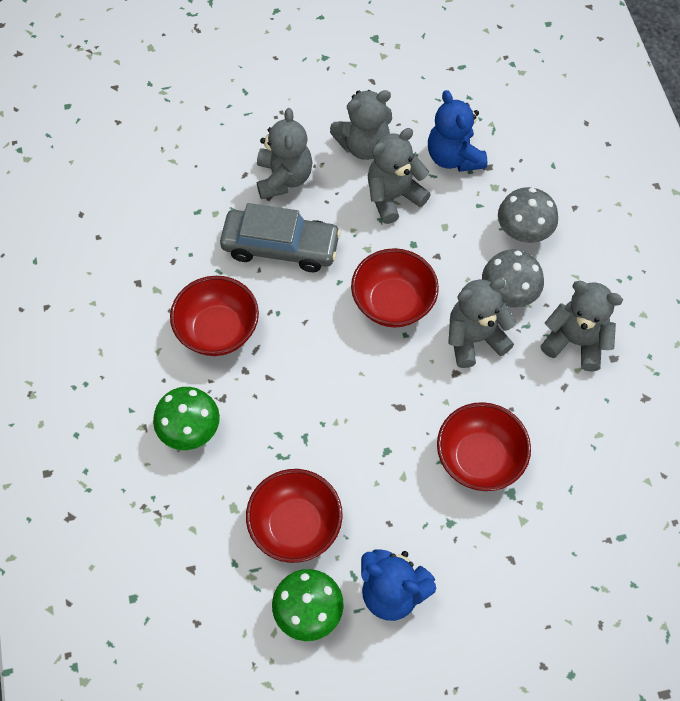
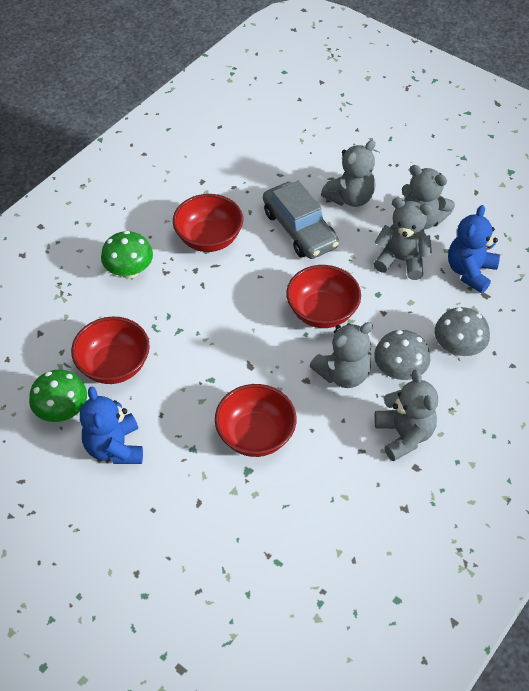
camera: 50 degrees right, 10 degrees down
(474, 339) = (343, 374): grey teddy bear -> grey teddy bear turned 120 degrees clockwise

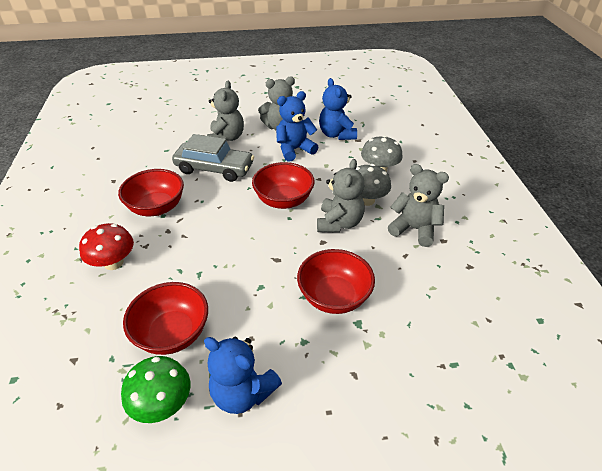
camera: 45 degrees left, 10 degrees down
(129, 271) = (113, 263): green mushroom -> red mushroom
(401, 260) = (294, 150): grey teddy bear -> blue teddy bear

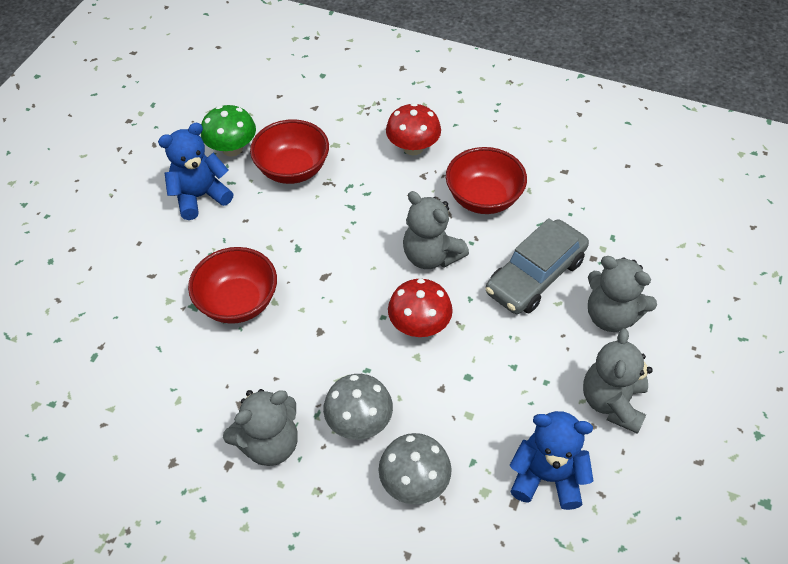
camera: 120 degrees right, 10 degrees up
(284, 200) = (419, 325): red bowl -> red mushroom
(294, 150) = (532, 392): blue teddy bear -> none
(339, 223) = (338, 364): grey teddy bear -> grey teddy bear (431, 256)

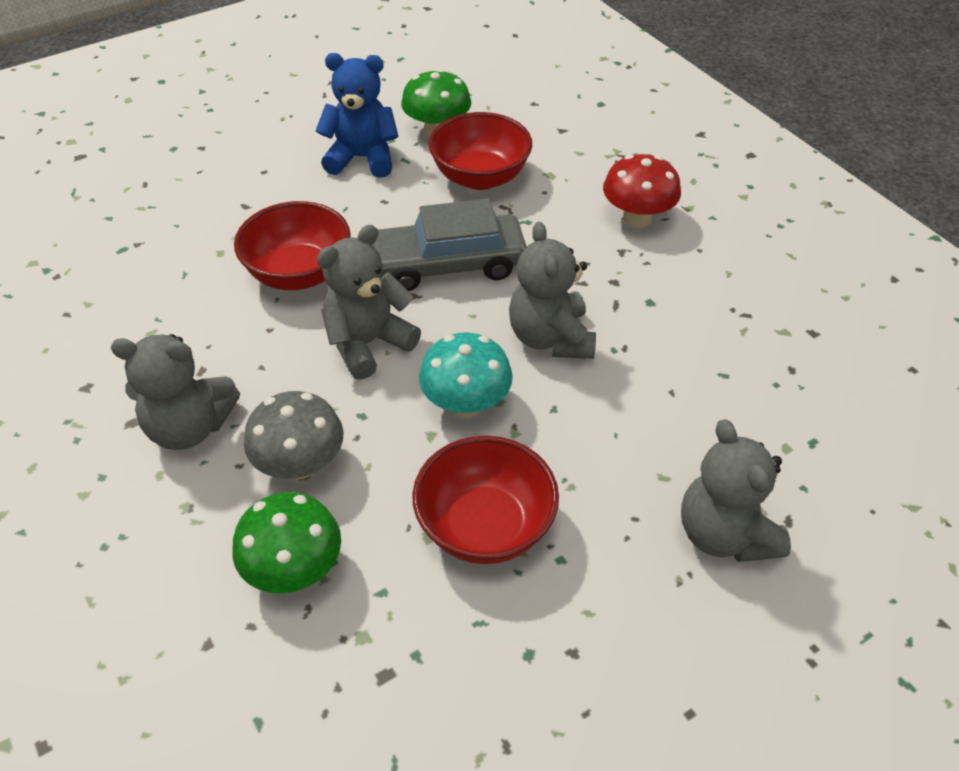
camera: 35 degrees right, 5 degrees down
(414, 482) = (294, 569): grey mushroom -> green mushroom
(419, 325) = (466, 403): red mushroom -> turquoise mushroom
(483, 198) = (674, 310): red bowl -> red bowl (485, 526)
(535, 276) = (661, 429): grey car -> grey car (447, 265)
(547, 477) = (454, 673): blue teddy bear -> none
(612, 402) = (627, 641): grey teddy bear -> grey teddy bear (368, 343)

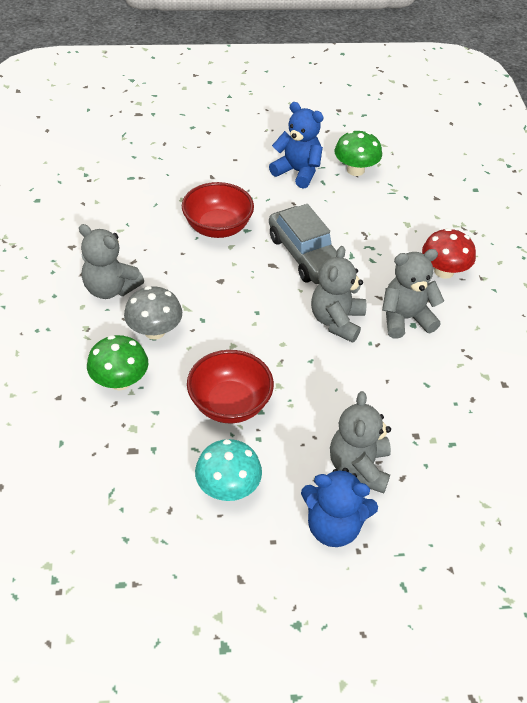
camera: 25 degrees right, 0 degrees up
(368, 343) = (230, 282): grey teddy bear -> grey teddy bear (405, 319)
(447, 265) = (305, 255): grey car -> grey car turned 135 degrees counterclockwise
(466, 403) = (263, 337): turquoise mushroom -> turquoise mushroom (228, 487)
(480, 177) = (362, 209): red bowl -> none
(754, 642) = (333, 526): none -> blue teddy bear

